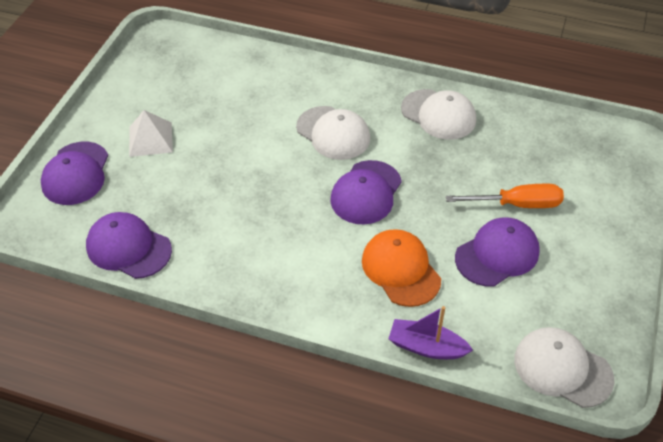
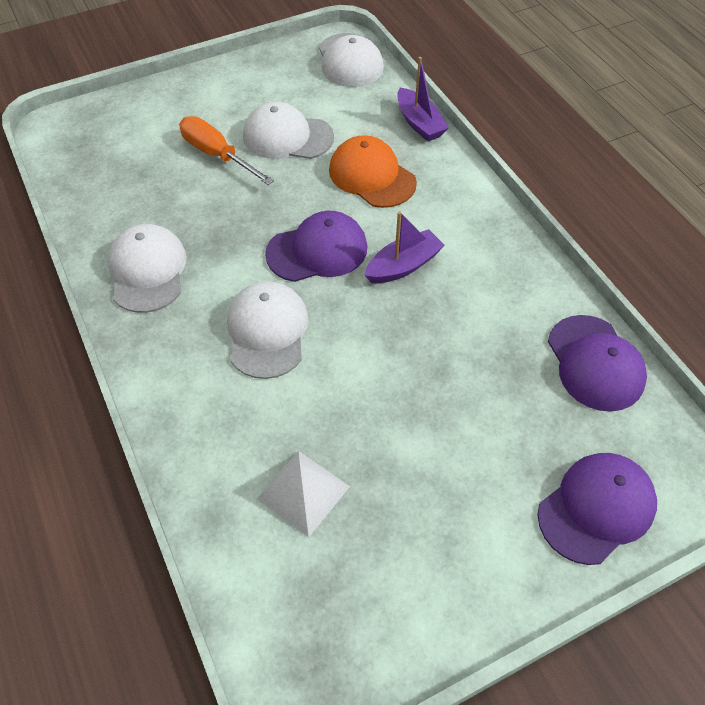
camera: 135 degrees left, 5 degrees up
(150, 139) = (467, 488): white pyramid -> white pyramid (303, 492)
(304, 222) = (403, 266): none -> purple boat
(400, 269) = (372, 176): orange cap -> orange cap turned 120 degrees clockwise
(497, 254) = (287, 137): purple cap -> white cap

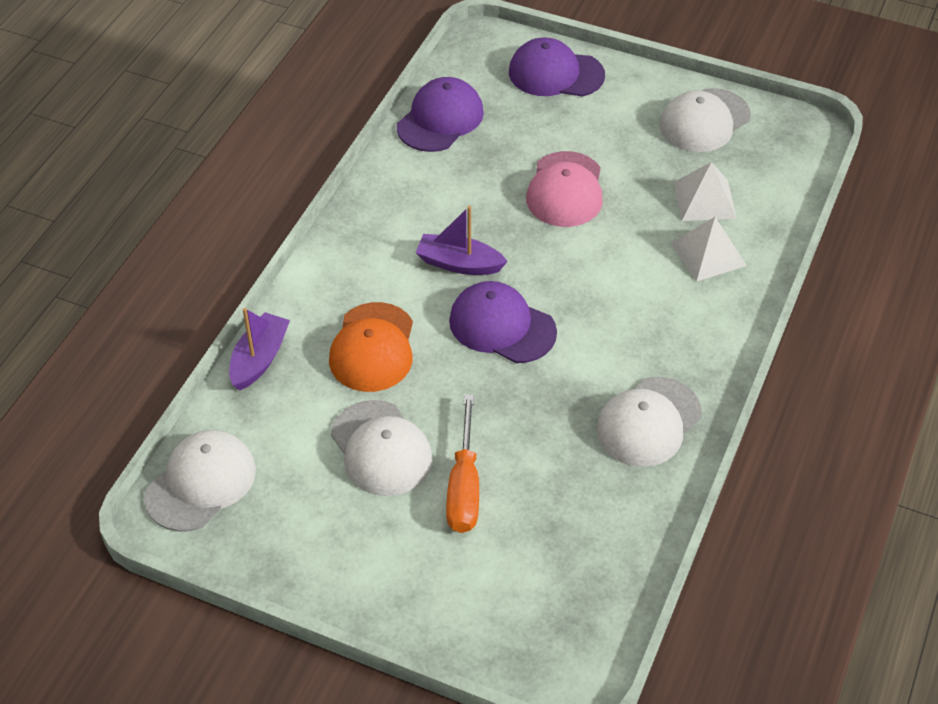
camera: 130 degrees left, 5 degrees down
(242, 438) = (708, 254): none -> white pyramid
(267, 331) = (613, 301): white cap -> white cap (704, 121)
(419, 391) = (565, 190): none -> pink cap

